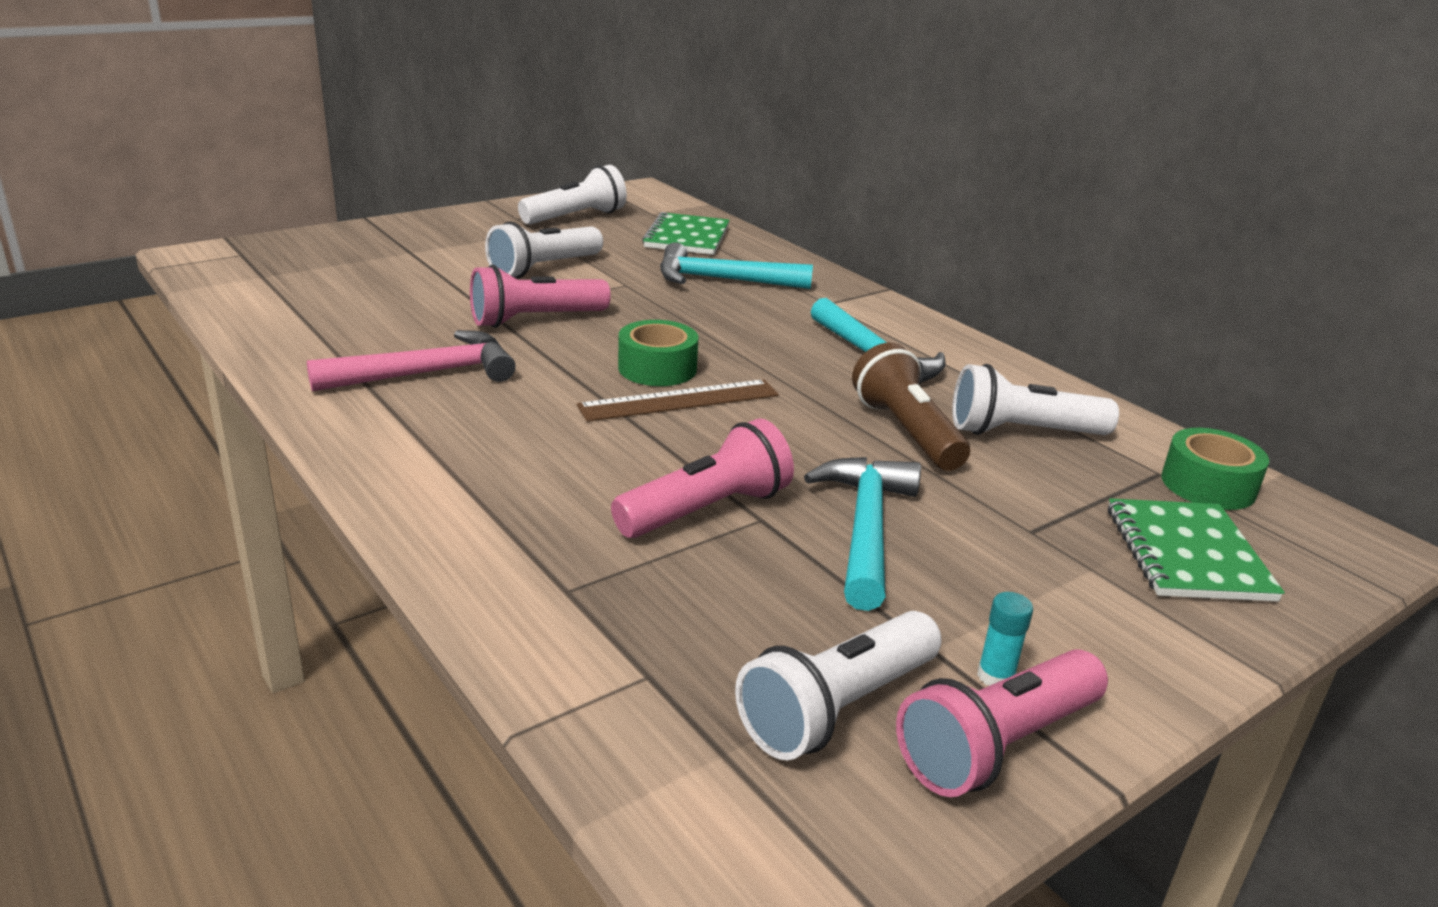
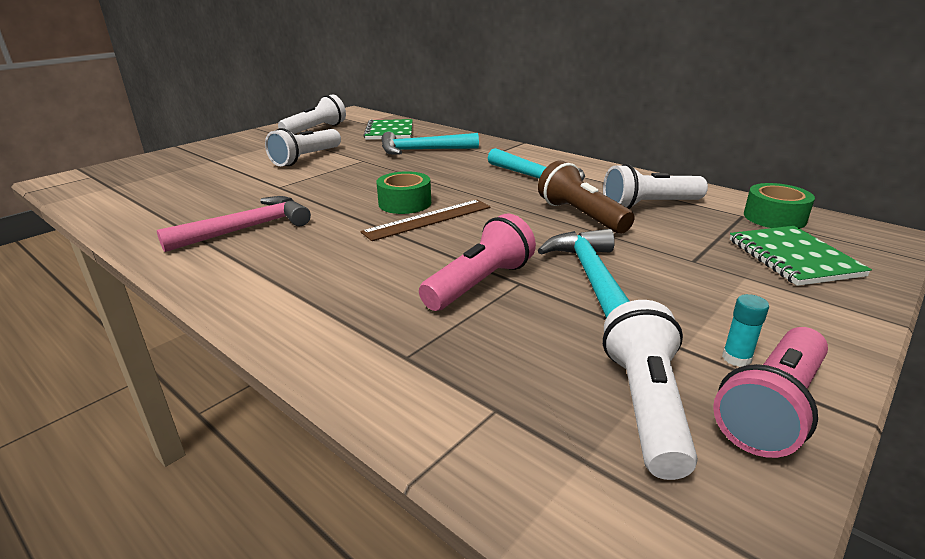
camera: 10 degrees left, 0 degrees up
(535, 320) = (311, 187): pink flashlight -> none
(836, 708) = (646, 405): white flashlight -> white flashlight turned 150 degrees clockwise

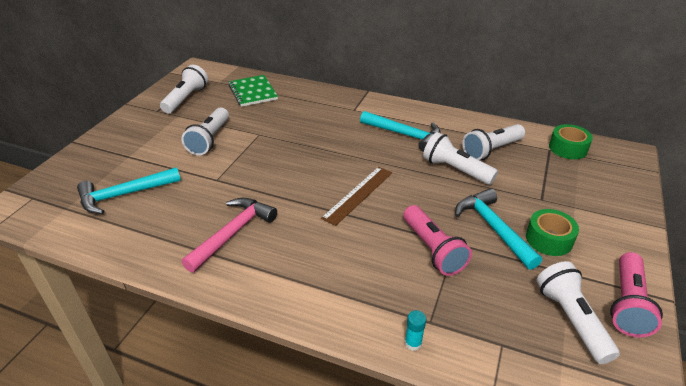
camera: 20 degrees left, 10 degrees up
(405, 203) = (329, 180): green tape -> green tape (549, 239)
(422, 150) = (297, 114): turquoise hammer -> turquoise hammer (124, 195)
(480, 283) = (432, 249): pink flashlight -> pink flashlight turned 135 degrees clockwise
(581, 216) = (455, 170): brown flashlight -> white flashlight
(736, 358) = (597, 274): turquoise glue stick -> turquoise glue stick (413, 343)
(793, 258) = (592, 184): green notebook -> none

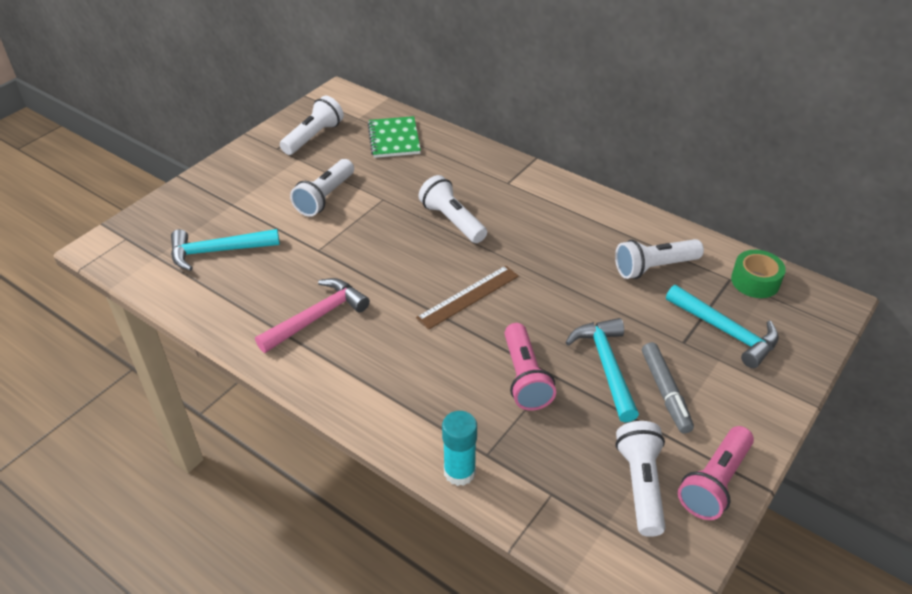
camera: 15 degrees right, 5 degrees up
(405, 135) = (556, 228): turquoise hammer -> turquoise hammer (726, 331)
(413, 343) = (459, 472): turquoise glue stick -> turquoise glue stick, size x1.79
(455, 170) = (596, 285): white flashlight -> white flashlight (452, 221)
(549, 239) = (665, 392): green tape -> grey marker

